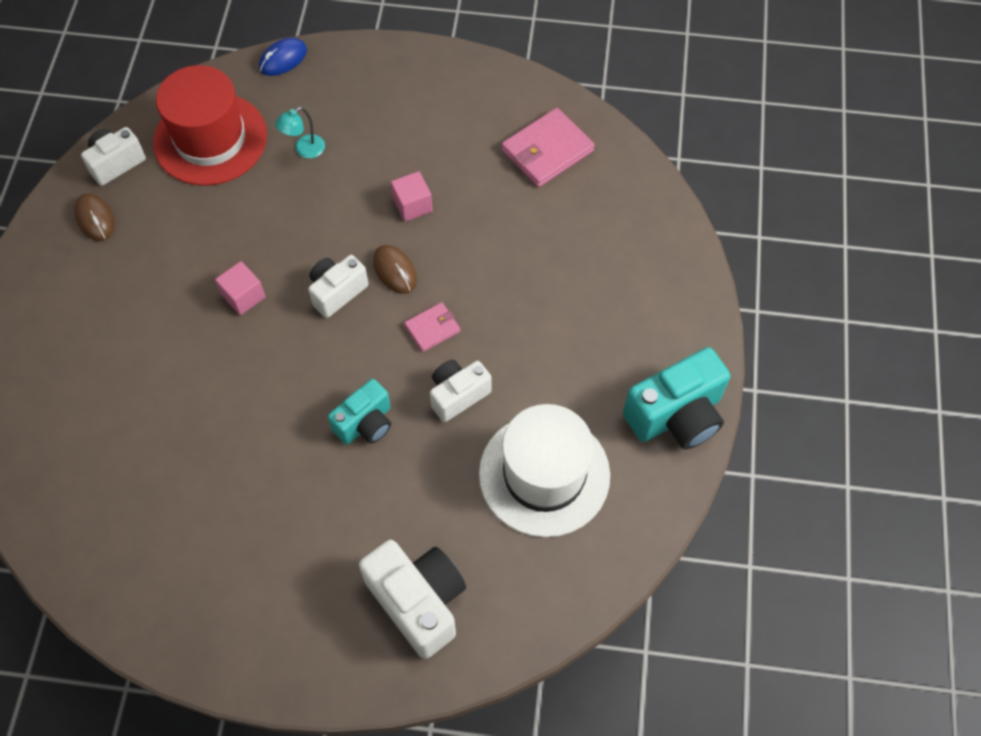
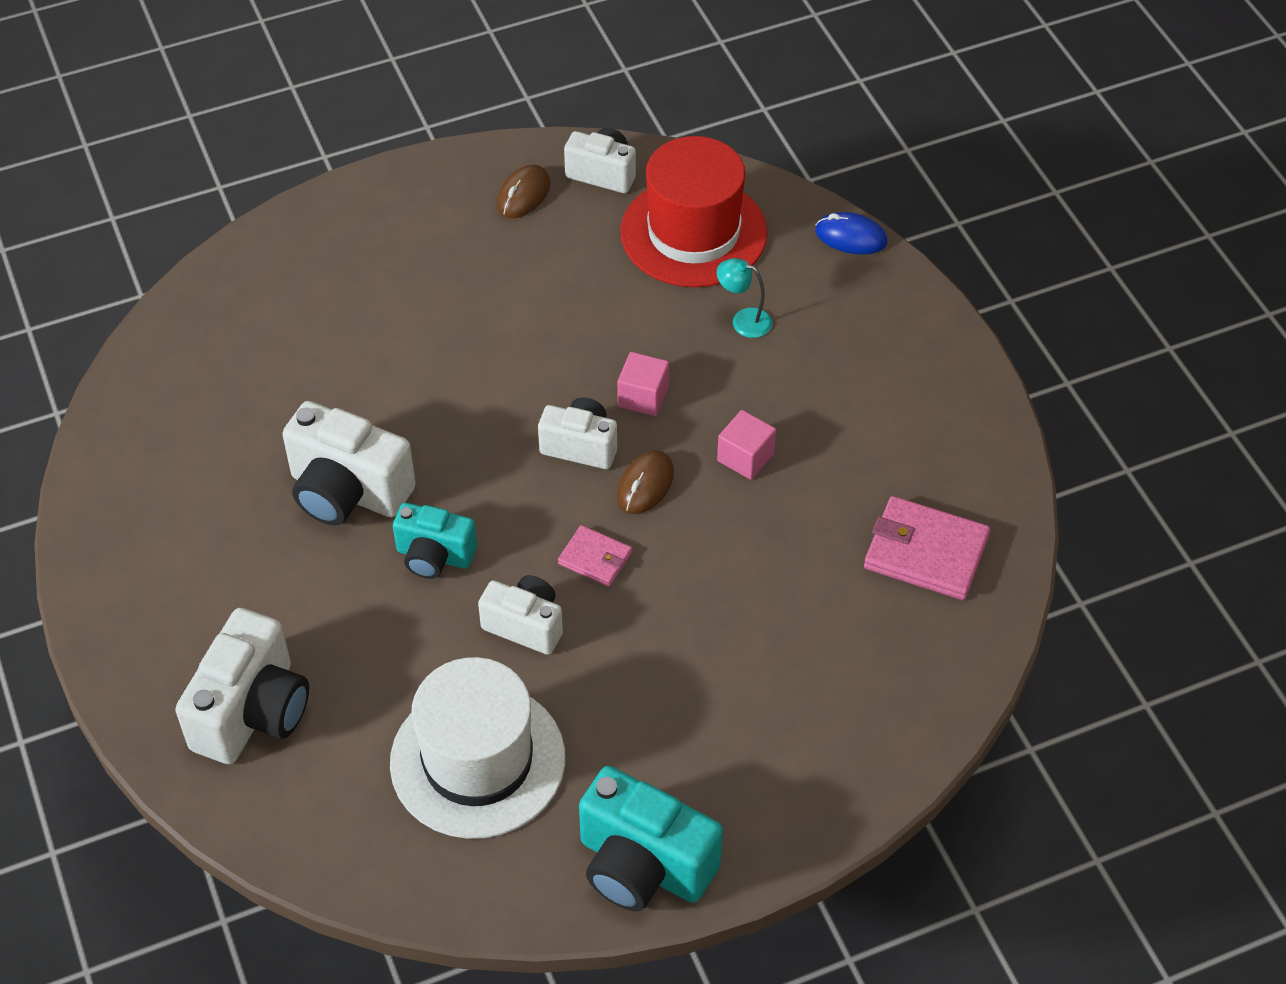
camera: 60 degrees right, 10 degrees down
(243, 296) = (518, 367): pink cube -> pink cube (643, 397)
(272, 453) = (347, 492): none -> white camera

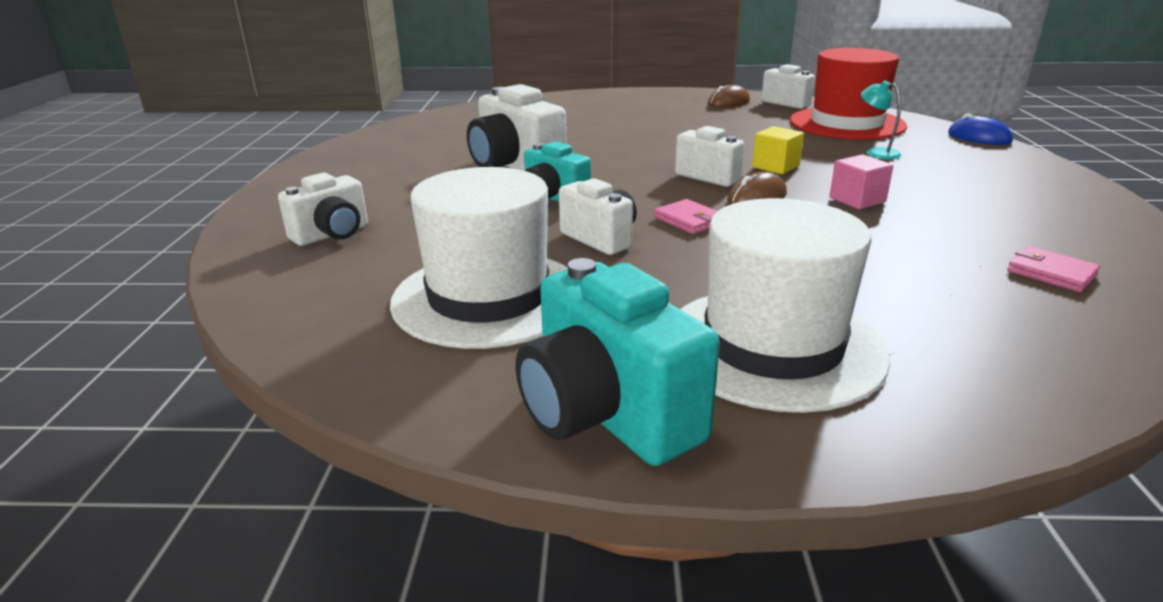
camera: 25 degrees right, 25 degrees down
(252, 712) = (332, 235): white camera -> white camera, size x0.62
(643, 397) = (775, 167): pink cube -> yellow cube
(730, 743) = (772, 346): none -> white hat
(926, 552) = (1051, 273): pink wallet -> pink wallet, size x0.56

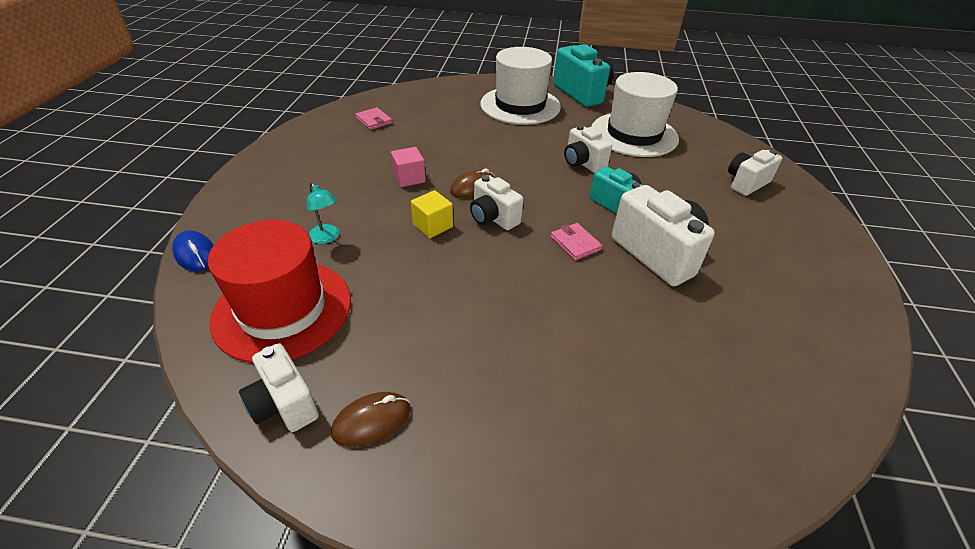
camera: 175 degrees left, 15 degrees up
(689, 220) = (527, 172): pink wallet -> pink wallet (575, 243)

